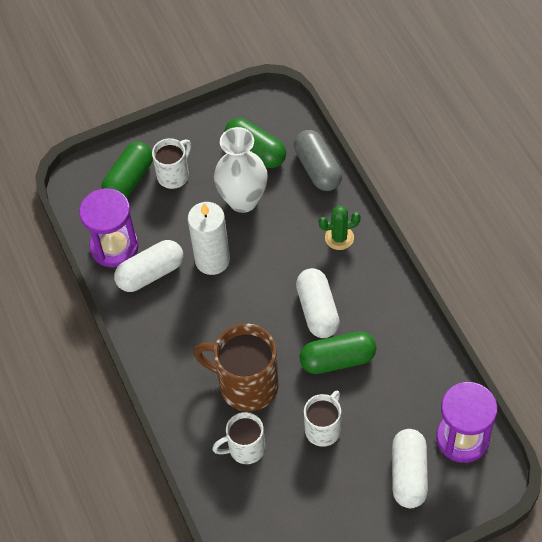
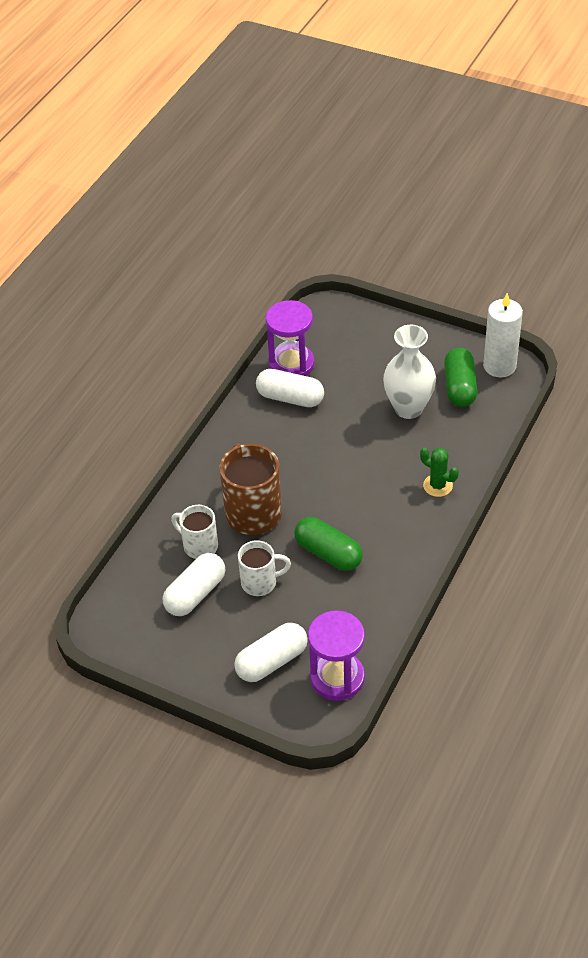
camera: 50 degrees right, 10 degrees down
(129, 180) = (355, 335): green capsule -> none
(174, 175) = (387, 356): white mug -> none
(212, 260) = (338, 424): white candle -> white candle (499, 366)
(317, 168) = (486, 433): grey capsule -> none
(317, 310) = (359, 513): white capsule -> white capsule (195, 594)

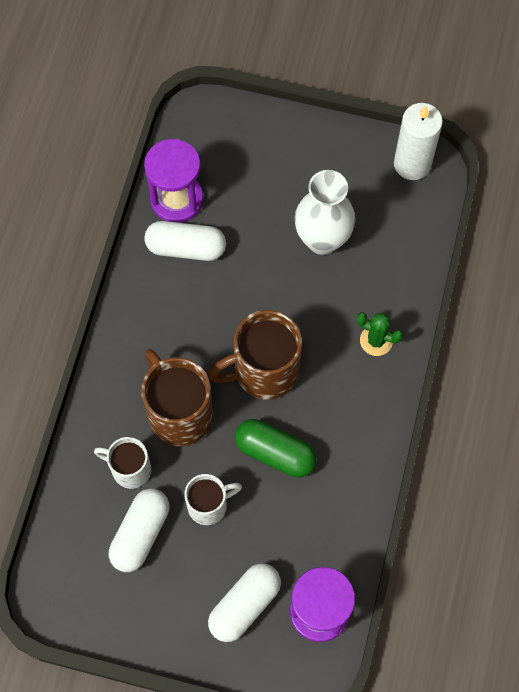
camera: 15 degrees left, 20 degrees up
(333, 493) = (263, 371): none -> brown mug
(460, 387) = (374, 201): green capsule -> none

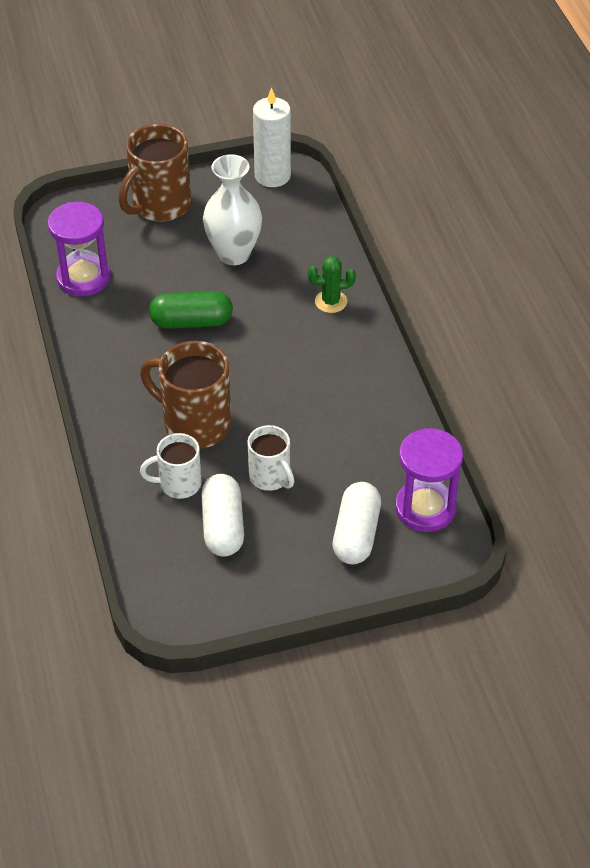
camera: 30 degrees left, 20 degrees down
(186, 247) = (116, 307): white capsule -> none
(209, 505) = (270, 477): white mug -> white mug turned 105 degrees clockwise
(263, 371) = (249, 363): brown mug -> brown mug (159, 206)
(275, 453) = (302, 414): green capsule -> green capsule (191, 322)

